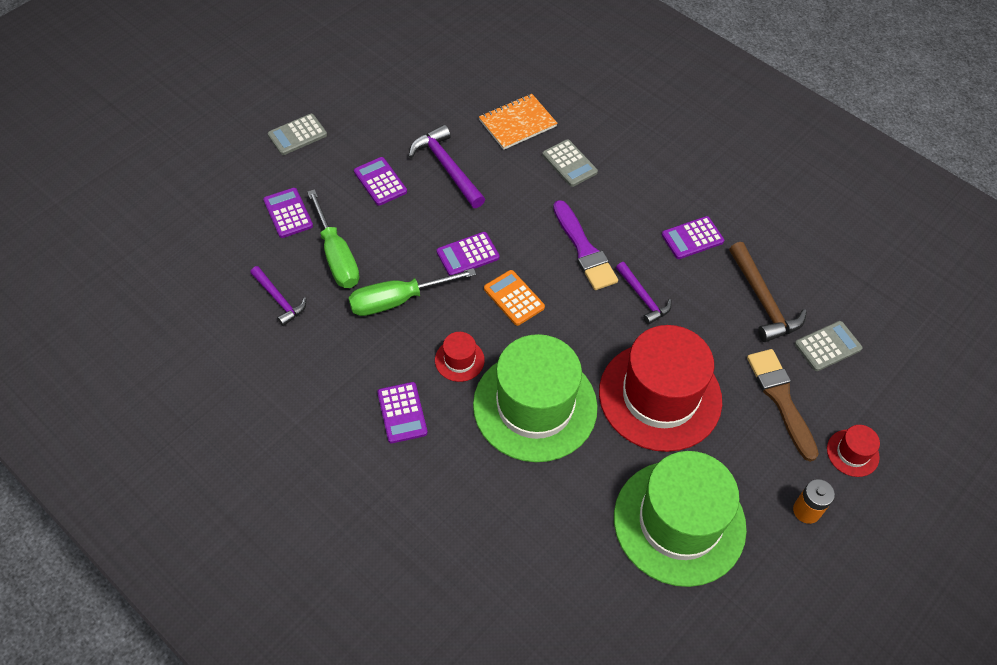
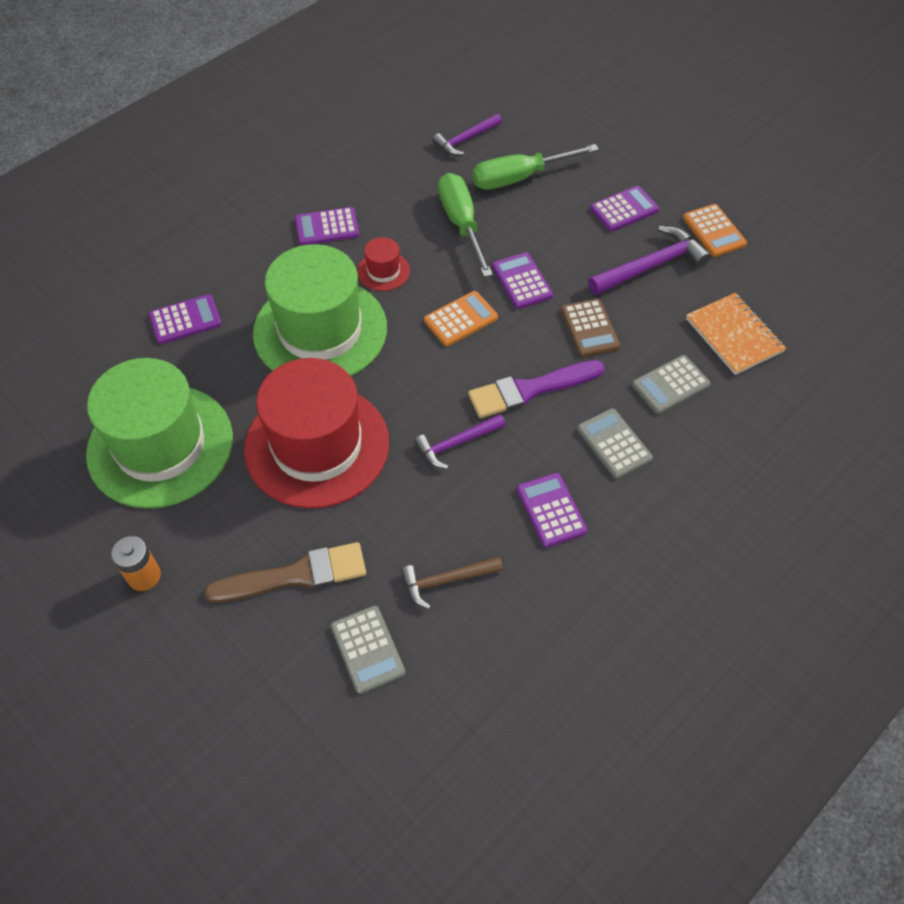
camera: 95 degrees right, 0 degrees up
(288, 213) = (575, 141): purple calculator -> purple calculator (185, 320)
(297, 135) = (685, 144): grey calculator -> grey calculator (614, 444)
(406, 125) = (714, 231): none -> orange calculator
(517, 210) = (589, 328): none -> brown calculator
(763, 301) = (446, 581): brown hammer -> brown hammer, size x0.65
(852, 453) = (207, 646): red hat -> none

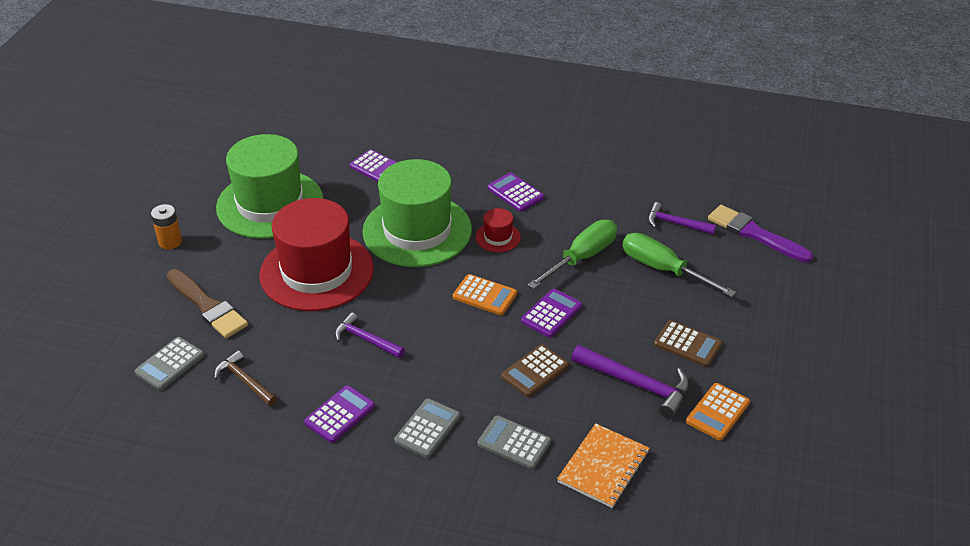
camera: 60 degrees right, 15 degrees down
(530, 390) = (445, 360): purple brush -> purple brush (754, 234)
(624, 209) = (687, 344): purple calculator -> brown calculator

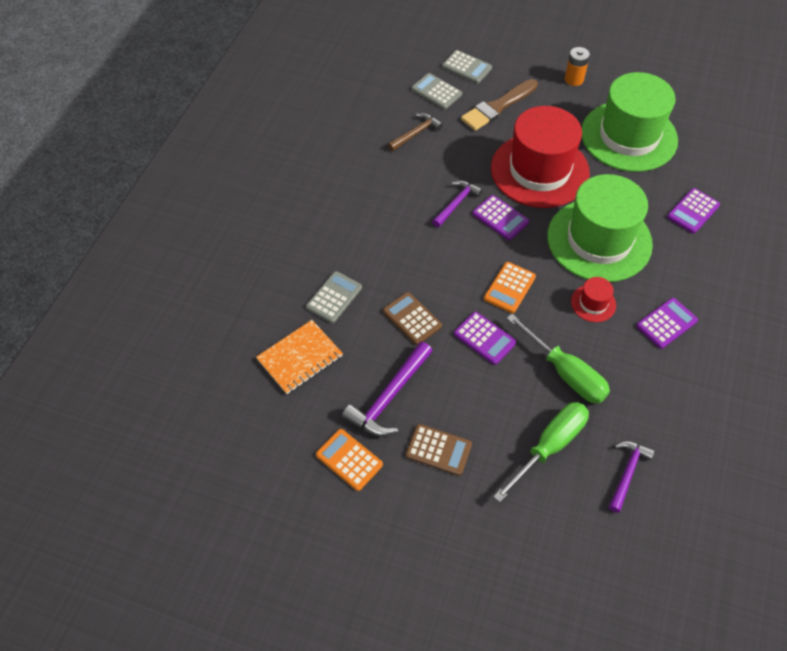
camera: 95 degrees right, 15 degrees up
(340, 414) = (376, 188): purple calculator -> purple calculator (500, 218)
(427, 428) = (356, 241): grey calculator -> grey calculator (466, 67)
(603, 467) = (300, 358): orange notebook -> orange notebook turned 75 degrees counterclockwise
(687, 344) = (438, 450): brown calculator -> brown calculator turned 105 degrees counterclockwise
(754, 234) = (615, 557): purple brush -> none

